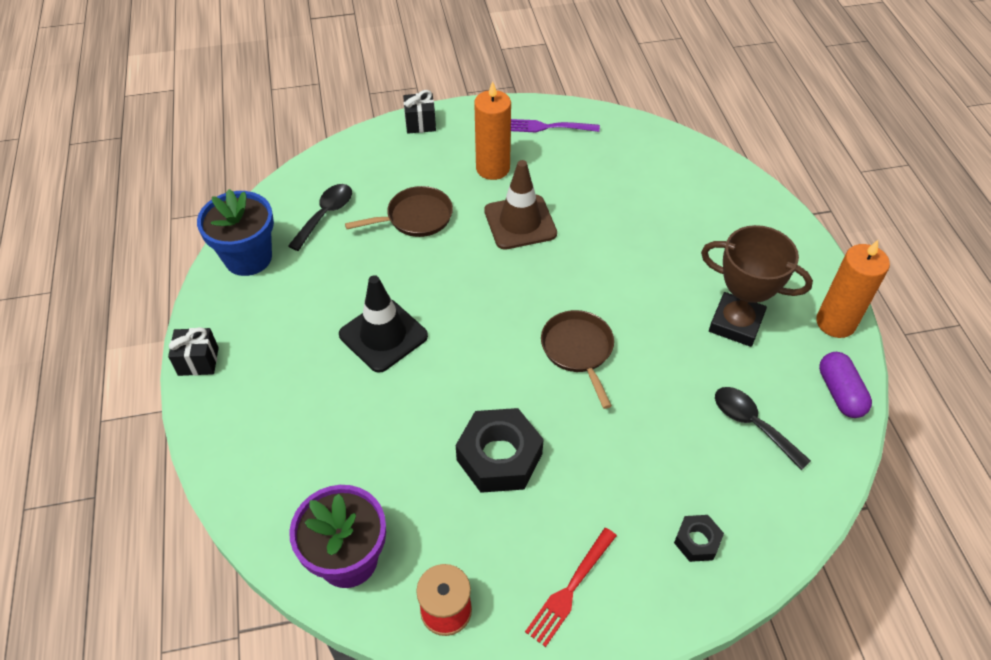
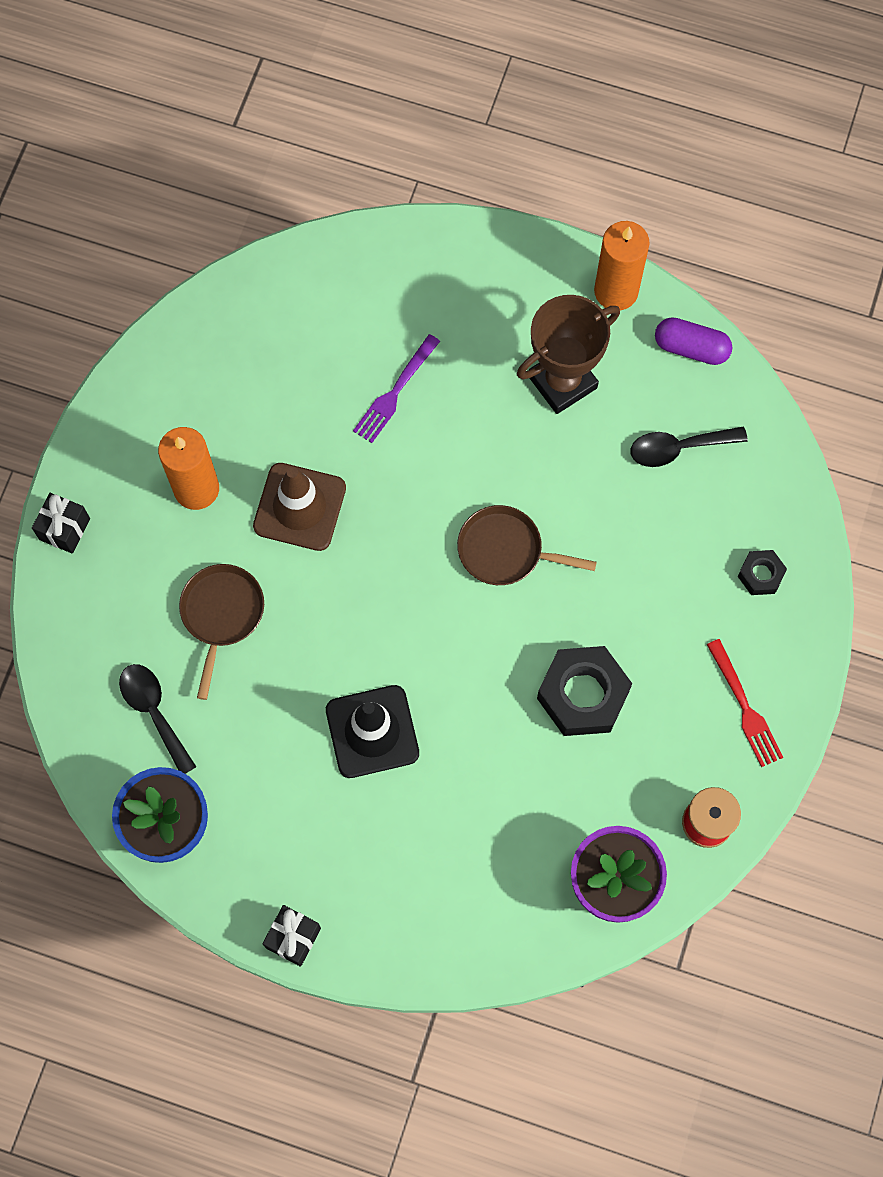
camera: 60 degrees left, 20 degrees up
(548, 127) = (167, 388): purple fork -> purple fork (395, 392)

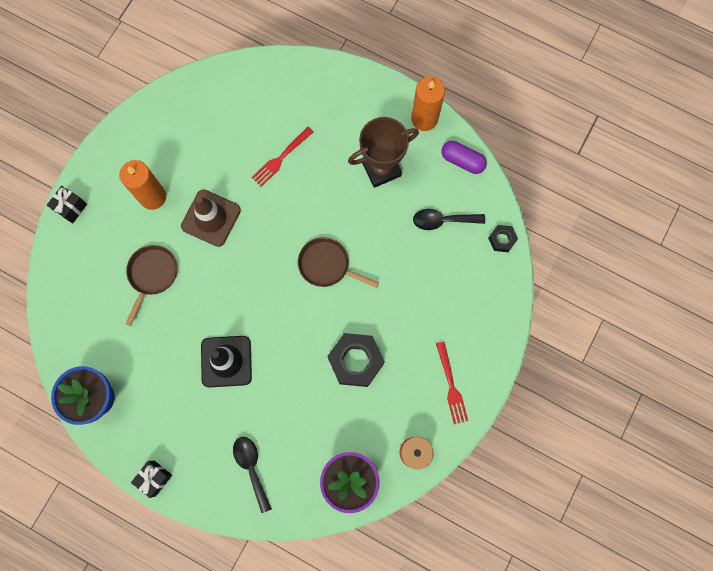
camera: 10 degrees right, 5 degrees up
(154, 712) = (101, 327): black spoon -> black spoon (251, 468)
(395, 392) = (281, 158): purple fork -> red fork
(760, 575) = (477, 306): black nut -> black nut (502, 239)

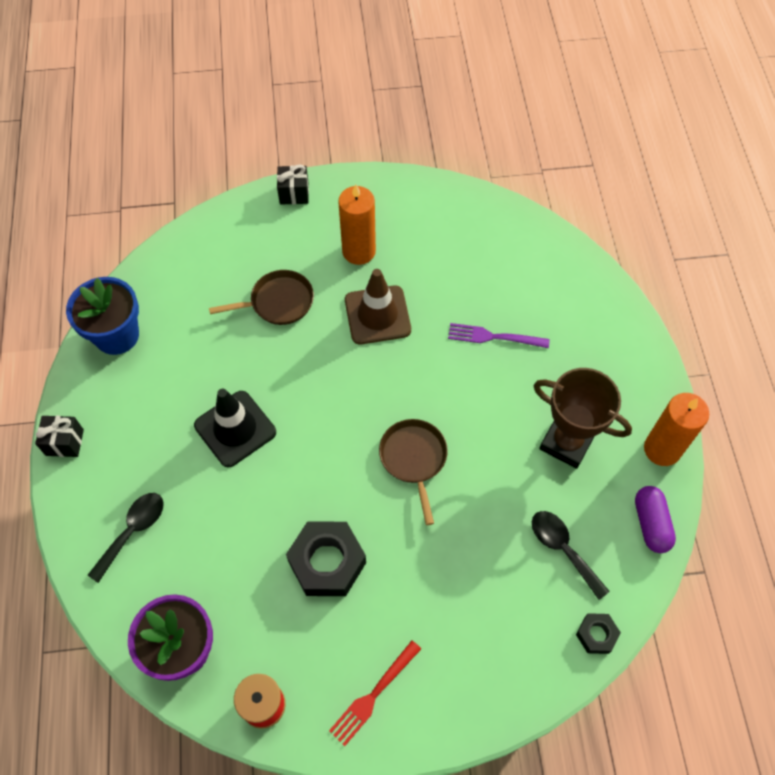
camera: 55 degrees right, 15 degrees down
(281, 158) = (494, 337): red fork -> purple fork

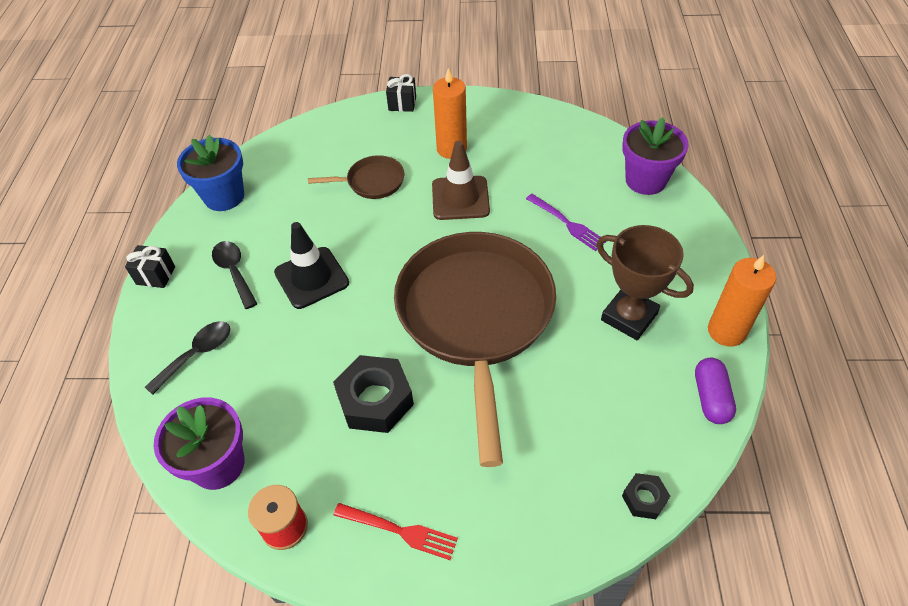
camera: 10 degrees right, 10 degrees down
(373, 695) = (399, 531): red fork -> red fork turned 120 degrees counterclockwise
(414, 459) = (475, 318): brown pan -> brown pan, size x2.39
(494, 337) = (567, 223): purple fork -> purple fork turned 150 degrees counterclockwise
(563, 549) = (616, 412): black spoon -> black spoon (234, 272)
(570, 276) = (645, 180): none -> purple flower pot

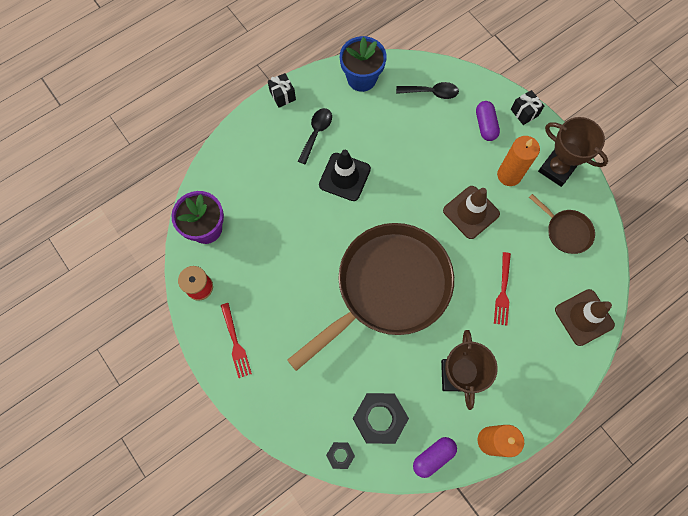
camera: 50 degrees right, 20 degrees up
(197, 354) = (254, 162): black spoon -> black spoon (431, 92)
(371, 182) = (441, 150): brown pan -> brown pan (566, 231)
(375, 400) = (295, 274): black nut -> black nut (379, 418)
(384, 136) = (485, 125): none -> purple capsule
(480, 115) = (556, 169): none -> brown trophy
(567, 223) = (503, 291): purple fork -> red fork
(645, 180) = (584, 317): purple flower pot -> brown traffic cone

